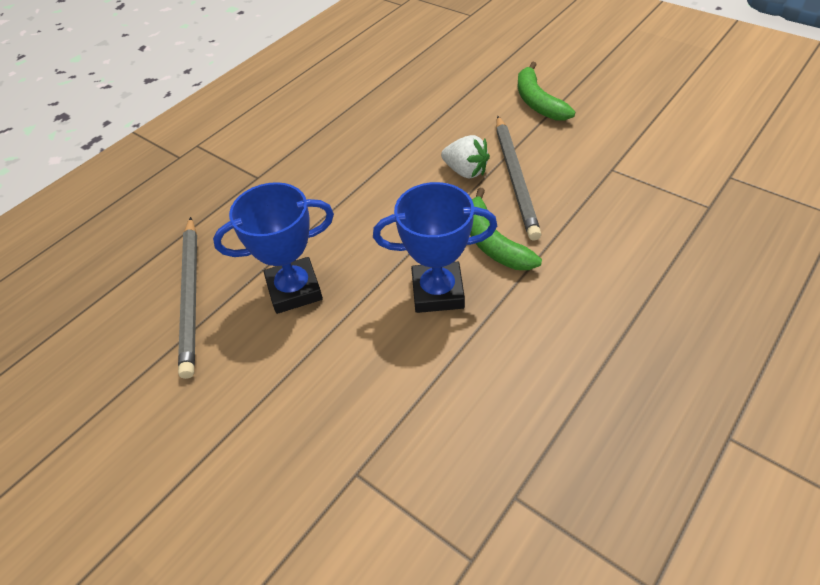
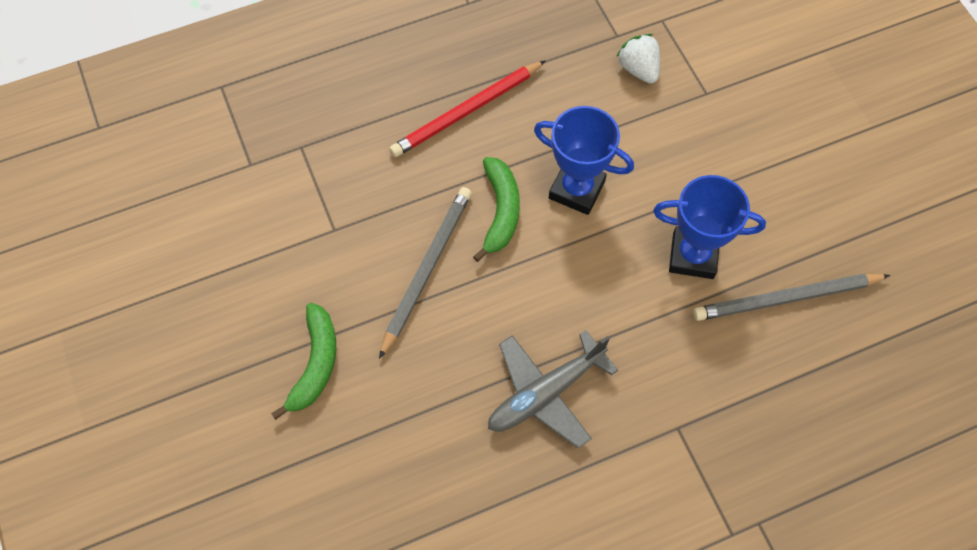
camera: 155 degrees left, 15 degrees up
(191, 296) = (786, 299): grey pencil -> grey pencil turned 120 degrees counterclockwise
(366, 154) = (546, 393): none -> grey plane
(465, 171) = (464, 306): white strawberry -> white strawberry (638, 69)
(602, 308) = (467, 111): none -> red pencil

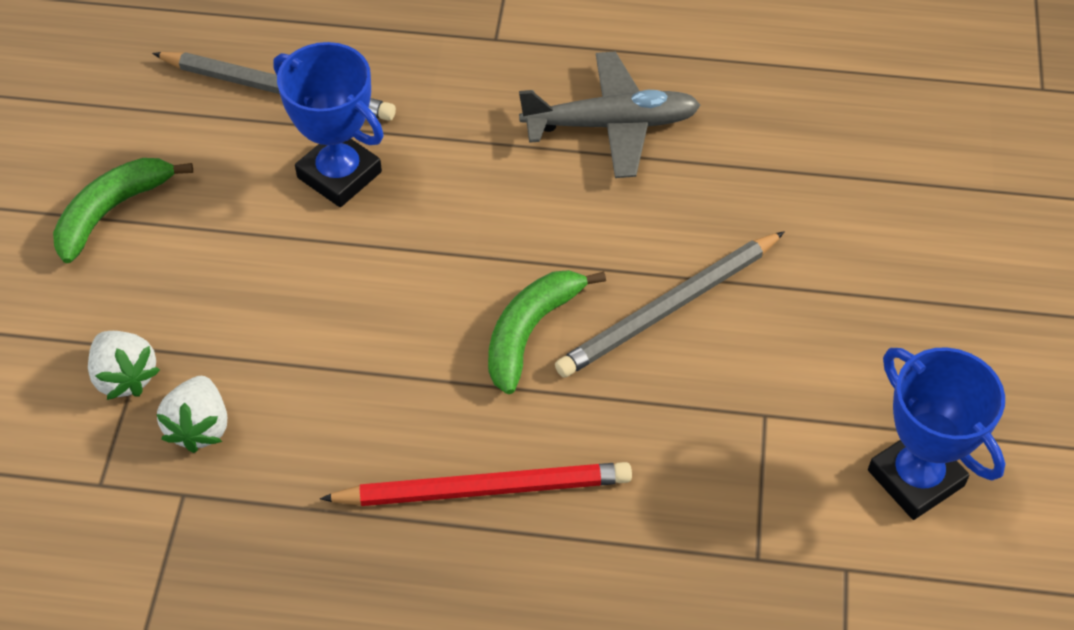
camera: 150 degrees left, 10 degrees down
(315, 364) = (863, 269): green banana -> green banana (111, 211)
(576, 190) = (414, 311): blue trophy -> blue trophy (915, 478)
(701, 74) = (125, 377): none -> white strawberry

